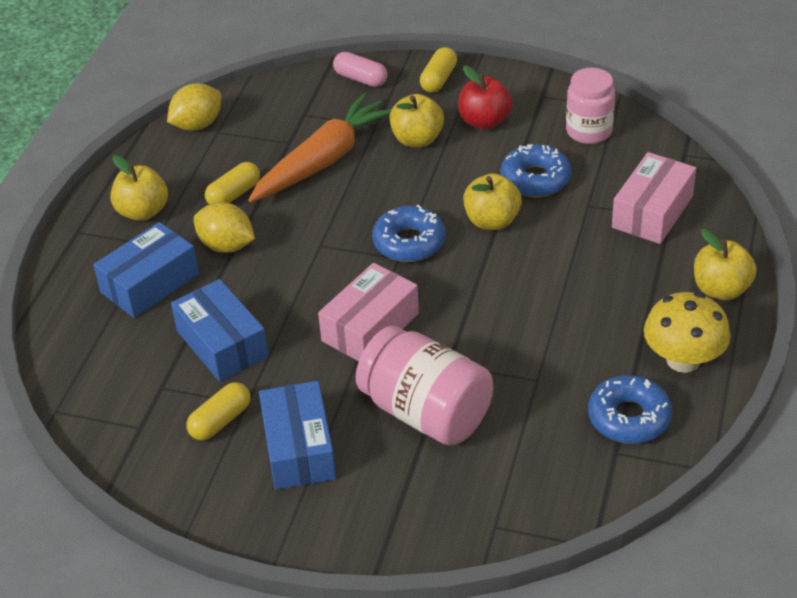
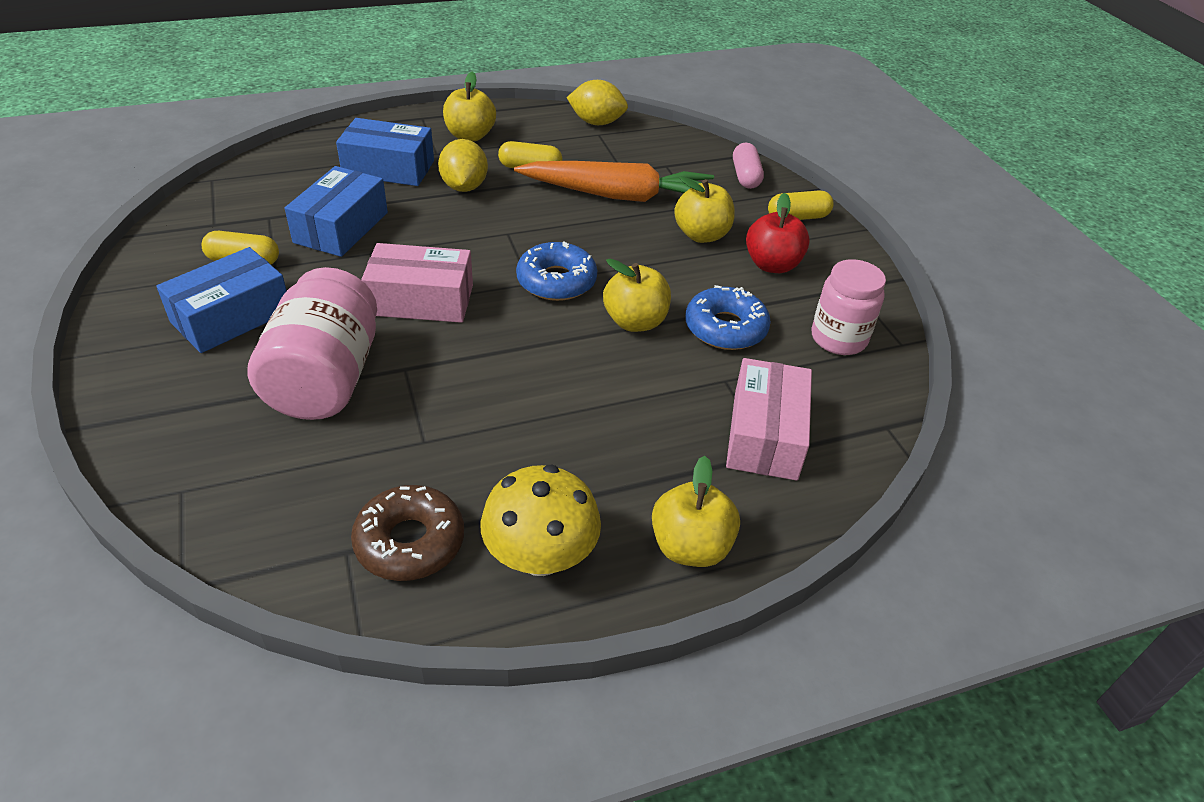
camera: 50 degrees right, 0 degrees up
(629, 418) = (410, 542): blue donut -> brown donut
(652, 212) = (765, 435): pink box -> pink box turned 75 degrees counterclockwise

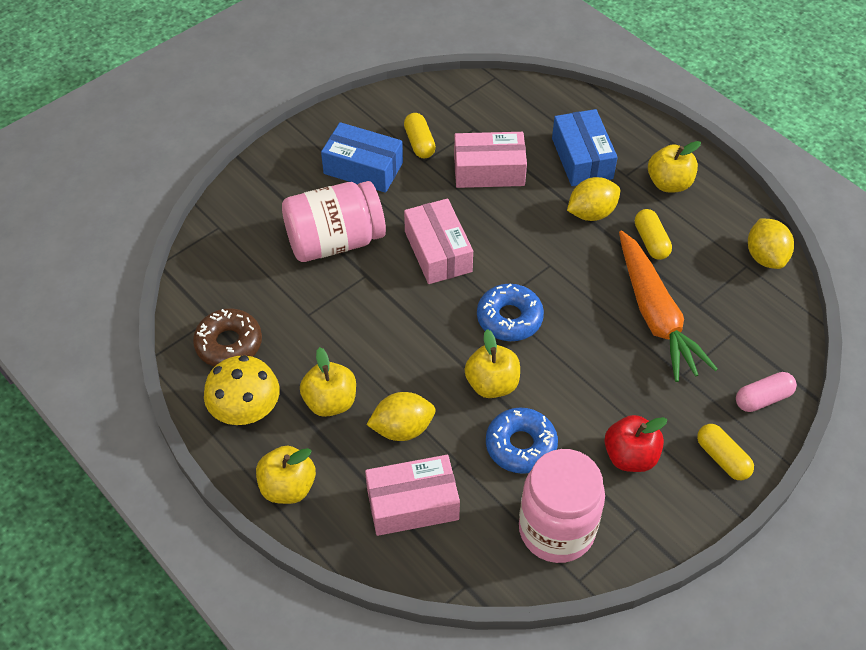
camera: 70 degrees right, 10 degrees up
(341, 227) = (489, 170): blue box -> pink box
(655, 410) = (402, 428): none -> yellow lemon
(701, 235) = (639, 392): yellow apple -> yellow apple (330, 402)
(838, 339) = (556, 530): pink jar -> pink jar, size x1.50

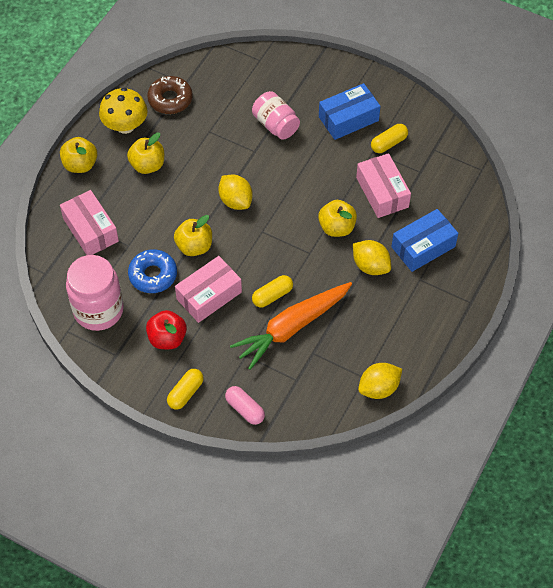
camera: 70 degrees right, 5 degrees up
(335, 241) = (275, 125): pink jar -> pink jar, size x0.67
(363, 168) = (348, 119): blue box -> blue box turned 60 degrees clockwise
(402, 428) = (142, 208): yellow lemon -> yellow lemon (235, 201)
(438, 251) = (292, 184): pink box -> pink box (209, 295)
(509, 318) = (252, 241): blue donut -> none
(651, 241) = (360, 310): yellow capsule -> yellow capsule (272, 296)
(669, 183) = (425, 309): yellow apple -> yellow apple (337, 227)

